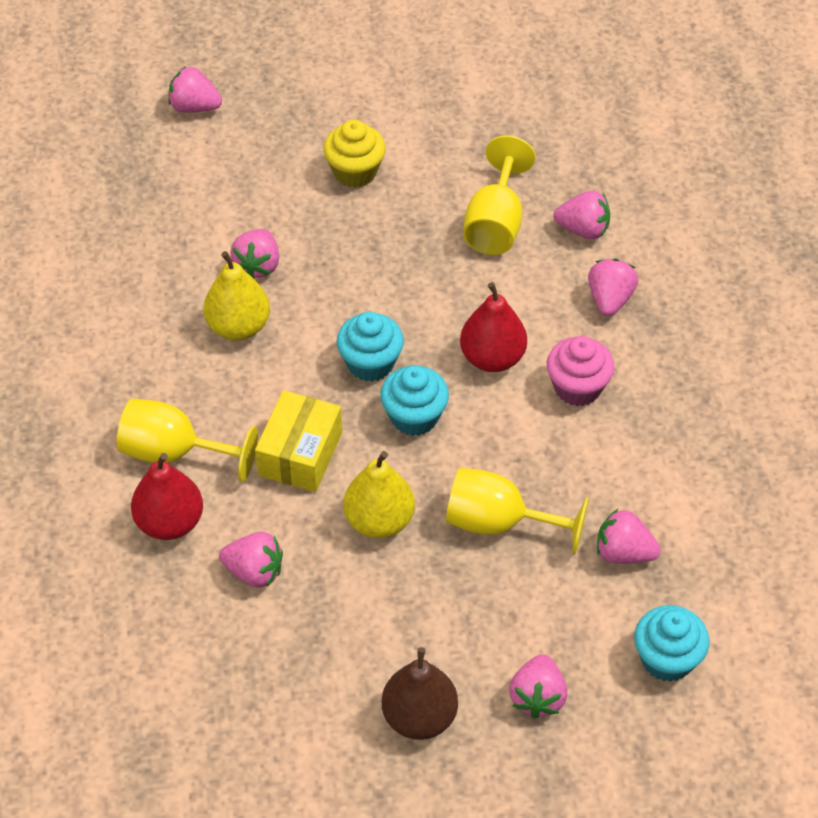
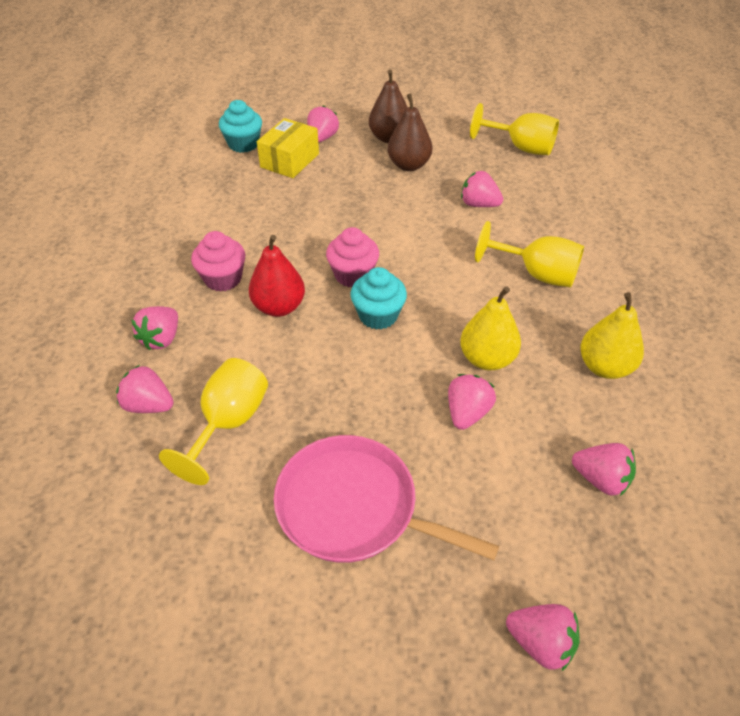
camera: 170 degrees left, 5 degrees down
(170, 522) = (537, 235): red pear -> none
(300, 454) = (442, 262): yellow box -> yellow box (289, 160)
(355, 171) = (353, 508): yellow cupcake -> pink pan
(374, 647) = (409, 165): none -> brown pear
(379, 521) = (393, 220): yellow pear -> yellow pear (604, 367)
(414, 416) = (353, 275): turquoise cupcake -> pink cupcake
(499, 523) = (314, 210): yellow goblet -> yellow goblet (521, 147)
(623, 553) = (242, 188): pink strawberry -> pink strawberry (600, 479)

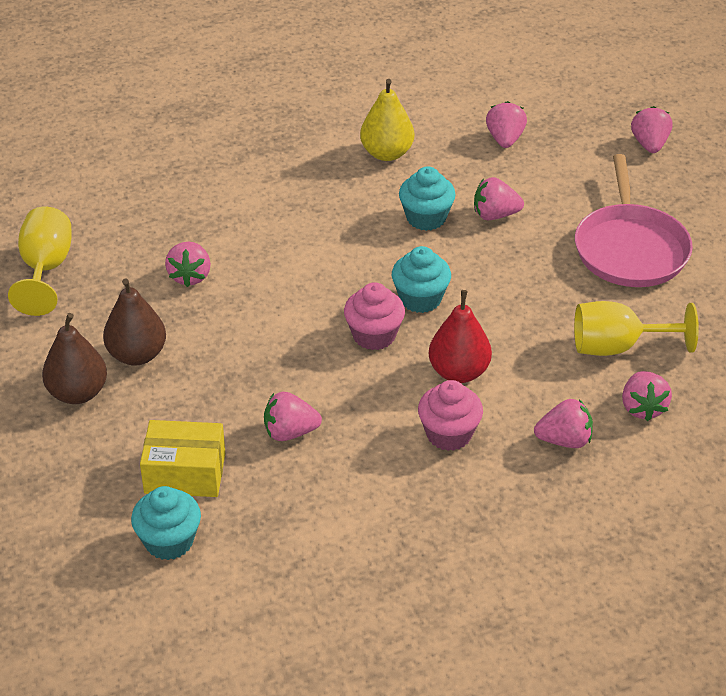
camera: 115 degrees left, 5 degrees down
(322, 138) = (111, 461): pink strawberry -> pink strawberry (290, 432)
(487, 359) = (426, 218): yellow pear -> turquoise cupcake
(537, 274) = (288, 211): yellow goblet -> none

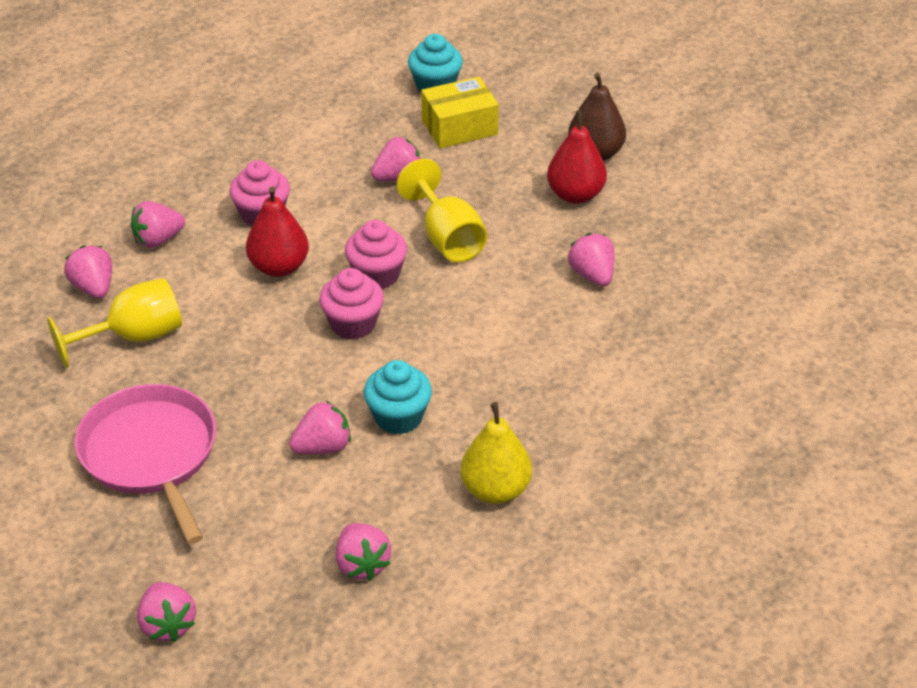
camera: 155 degrees right, 0 degrees up
(46, 269) = (730, 239): yellow goblet -> yellow goblet (447, 238)
(137, 355) = (575, 195): brown pear -> red pear
(420, 299) = (353, 324): turquoise cupcake -> pink cupcake

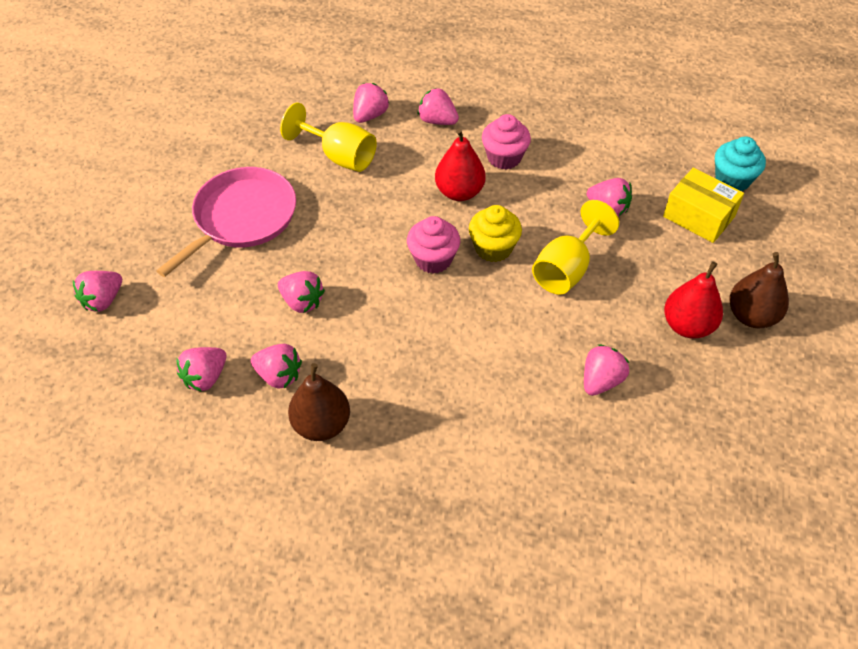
camera: 60 degrees right, 10 degrees up
(377, 275) = (493, 248): pink cupcake -> yellow cupcake
(398, 417) = (358, 330): turquoise cupcake -> none
(407, 502) = (279, 375): none -> pink strawberry
(495, 490) = (321, 424): yellow pear -> brown pear

